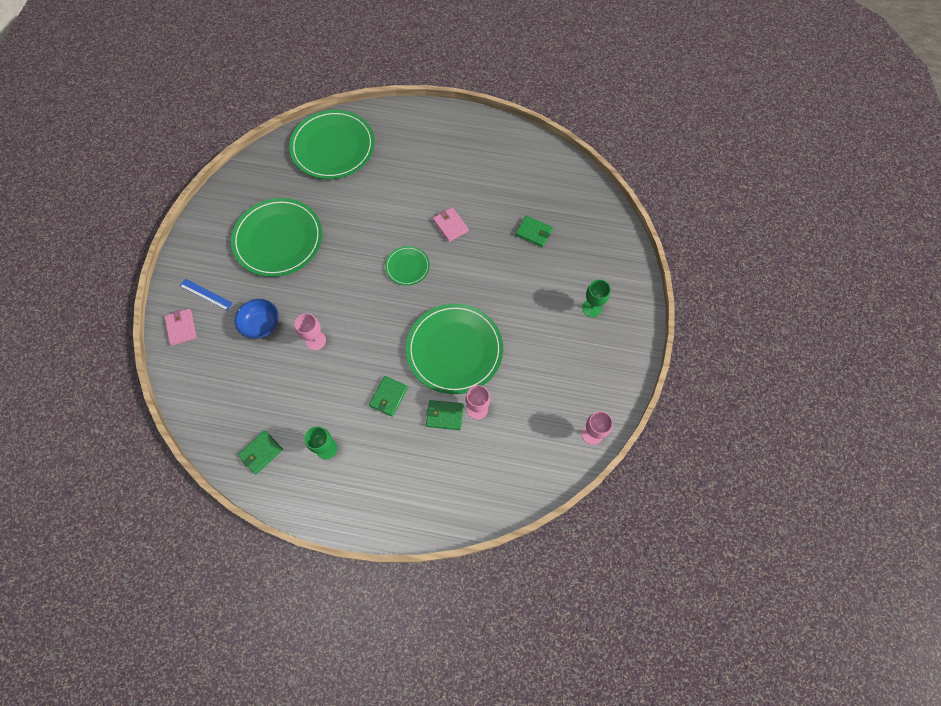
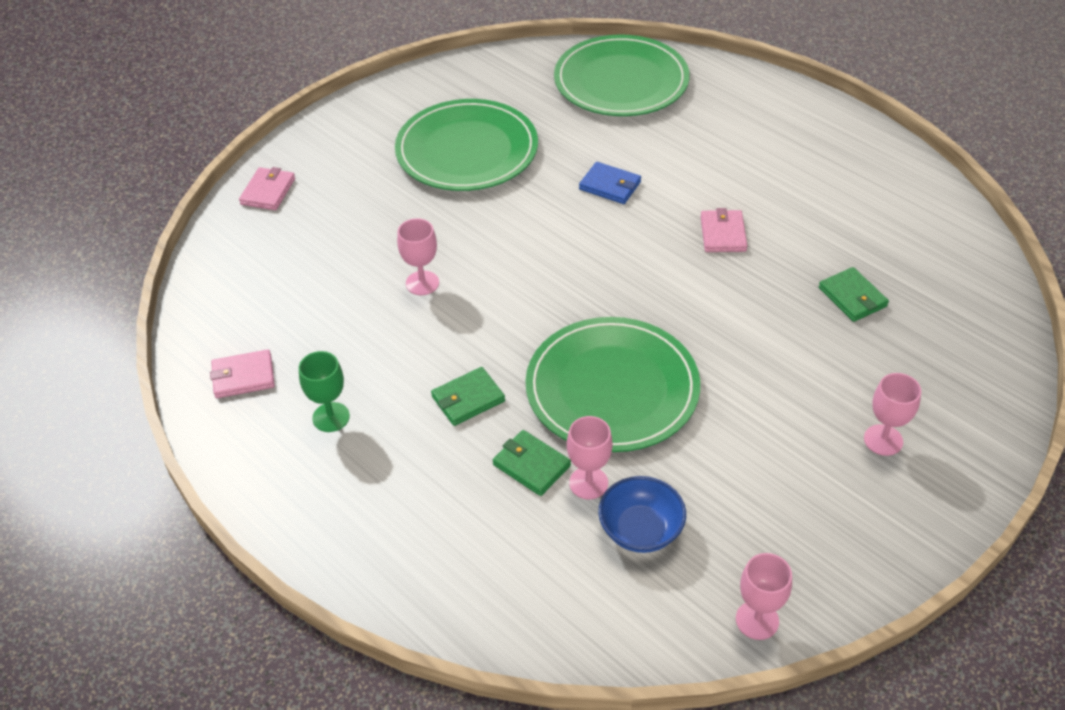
camera: 35 degrees right, 20 degrees down
(206, 294) = (327, 170): blue ruler -> none
(261, 325) = (367, 232): blue bowl -> blue bowl (640, 530)
(261, 452) = (243, 376): green wallet -> pink wallet
(373, 224) = (610, 186): none -> blue wallet
(407, 267) = (620, 255): green plate -> none
(591, 308) = (883, 440): green goblet -> pink goblet

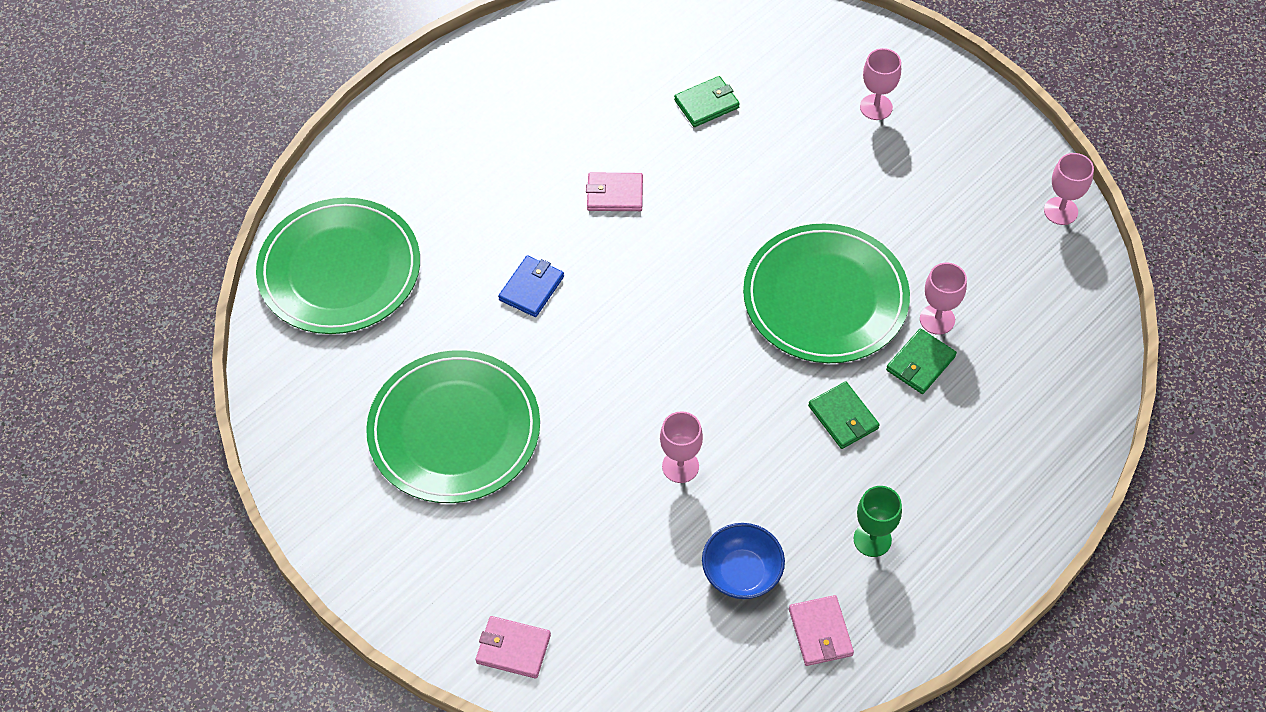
camera: 90 degrees left, 10 degrees up
(640, 530) = (983, 283): blue bowl -> blue bowl (742, 573)

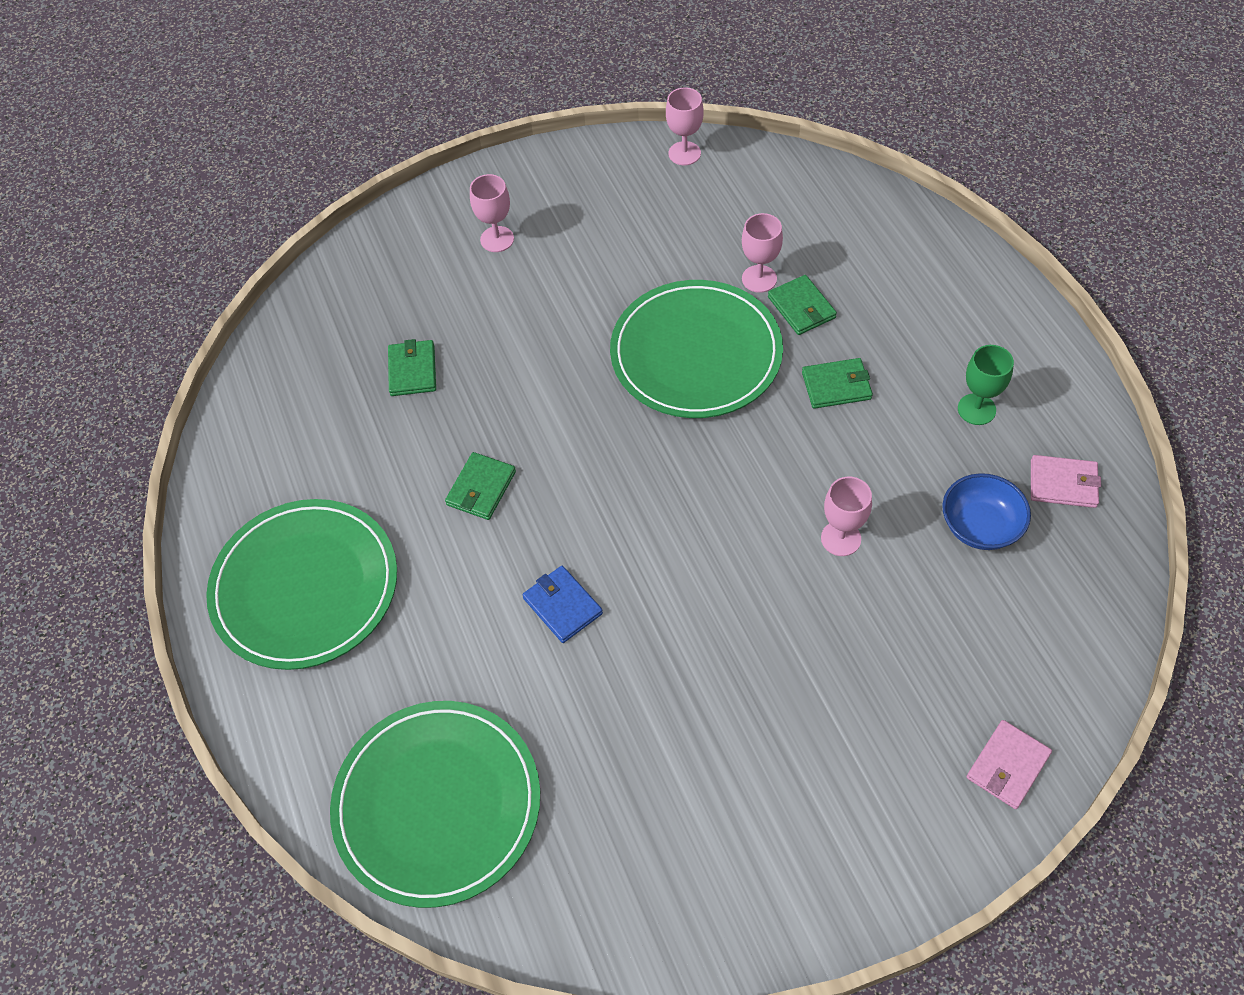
camera: 65 degrees left, 0 degrees up
(454, 430) = (713, 742): green plate -> green plate (305, 586)
(614, 194) = (481, 488): pink wallet -> green wallet

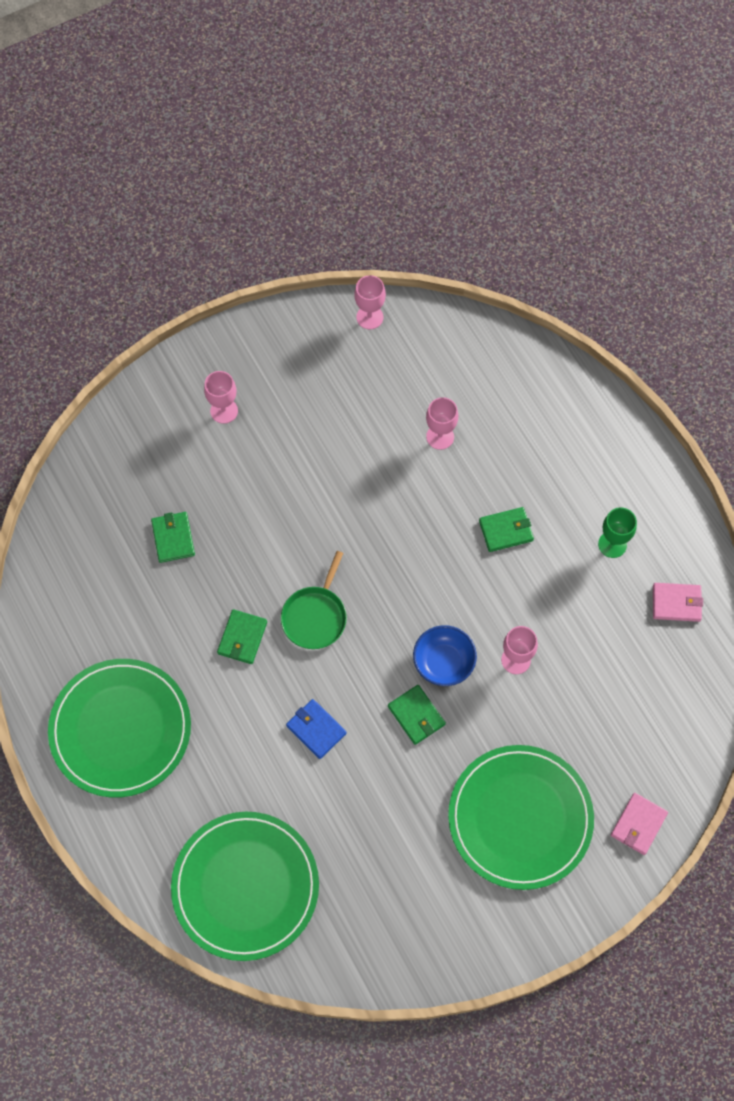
camera: 10 degrees left, 10 degrees up
(579, 469) = (315, 616): none -> green pan
(696, 353) = (395, 508): green plate -> green plate (520, 818)
(801, 307) = (475, 462): green wallet -> green wallet (416, 715)
(980, 526) = (616, 642): blue bowl -> blue bowl (443, 662)

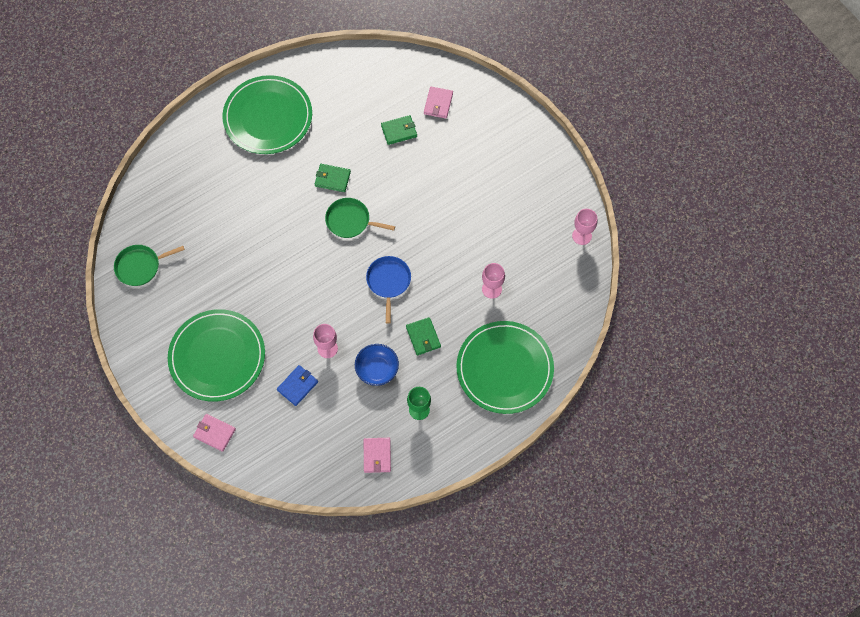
camera: 85 degrees right, 0 degrees up
(134, 480) = (438, 104): none -> pink wallet
(224, 411) = (495, 150): pink goblet -> none
(245, 886) = (170, 197): green plate -> green plate (504, 368)
(316, 729) = (272, 228): blue wallet -> blue wallet (297, 386)
(362, 935) = (140, 266): none -> green pan
(416, 715) = (285, 288): green wallet -> none
(418, 570) = (388, 282): none -> blue pan
(443, 662) = (323, 302): blue bowl -> blue bowl (377, 369)

